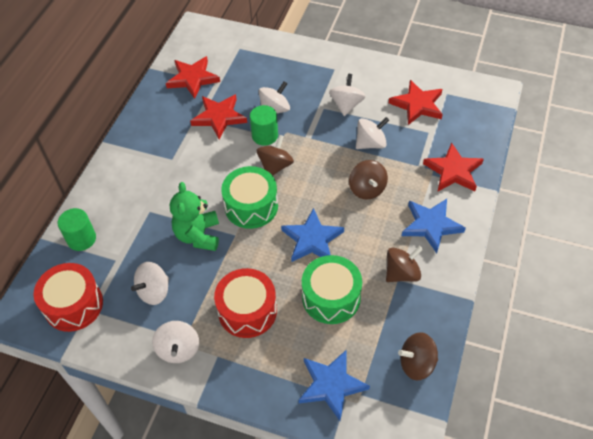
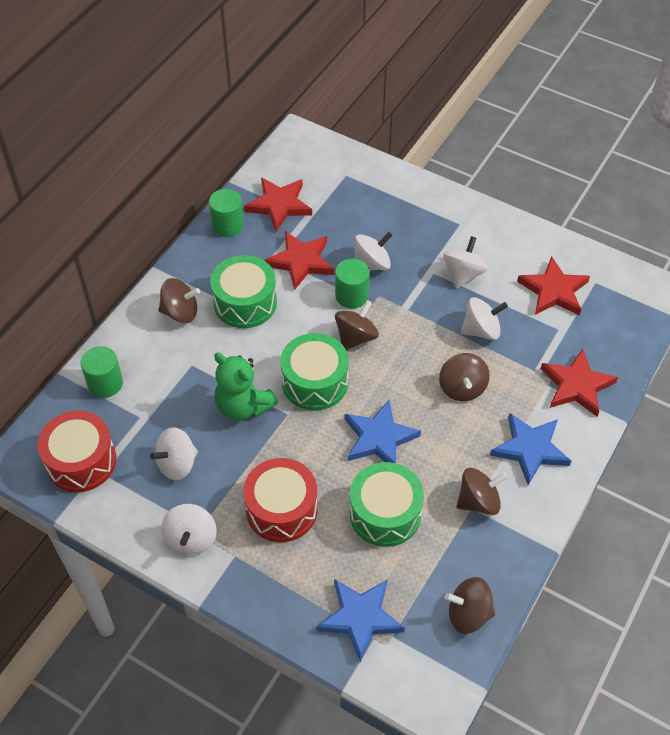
camera: 10 degrees right, 0 degrees up
(132, 172) = (180, 312): none -> brown spinning top
(155, 100) = (228, 225): none -> green cylinder
(182, 156) = (245, 302): none -> green drum
(198, 235) = (243, 406): green teddy bear -> green teddy bear turned 60 degrees counterclockwise

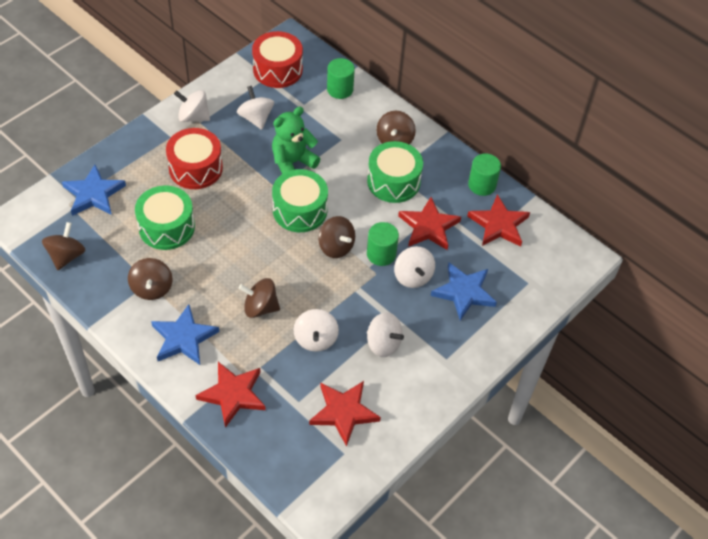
camera: 100 degrees right, 0 degrees up
(379, 438) = (233, 239): blue star -> blue star (464, 292)

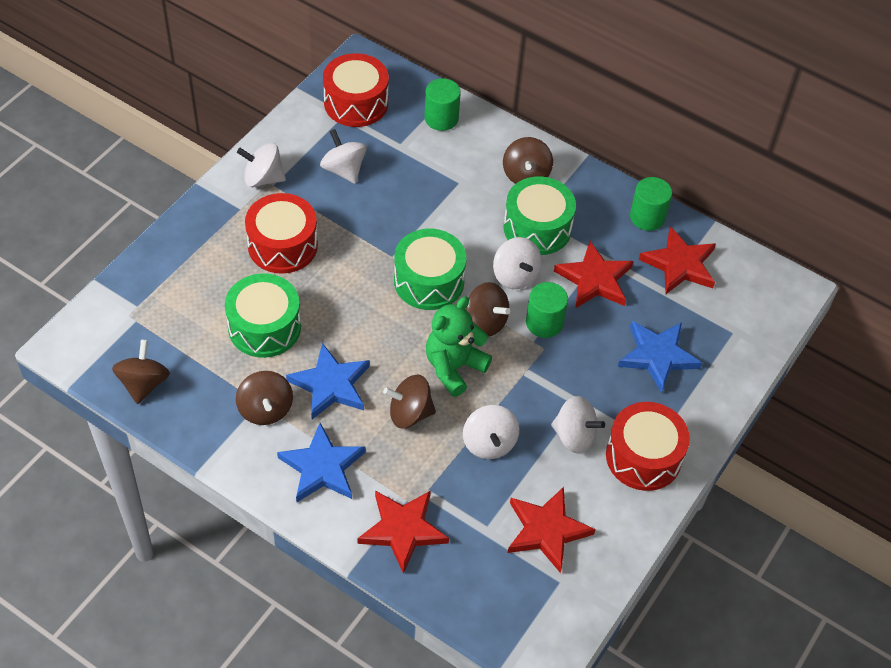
camera: 10 degrees left, 0 degrees up
(94, 194) = (159, 297): blue star -> blue star (331, 385)
(292, 163) = (404, 221): green teddy bear -> green teddy bear (454, 367)
(413, 276) = (590, 345): white spinning top -> white spinning top (515, 276)
(433, 368) = (643, 457): none -> red drum

